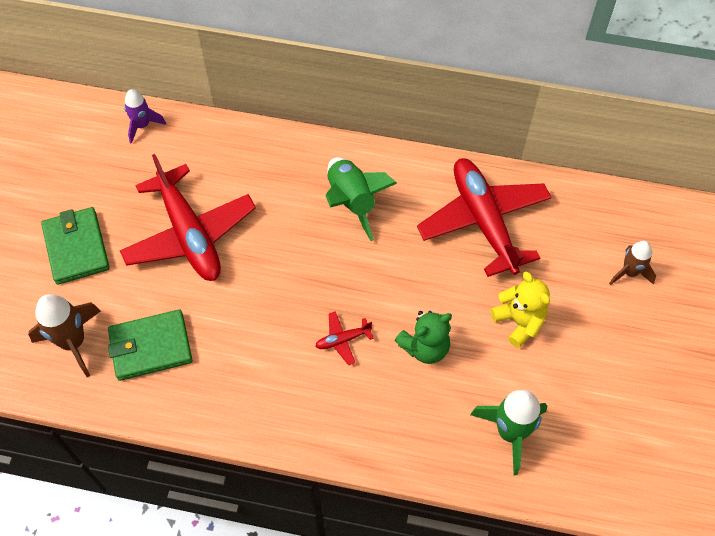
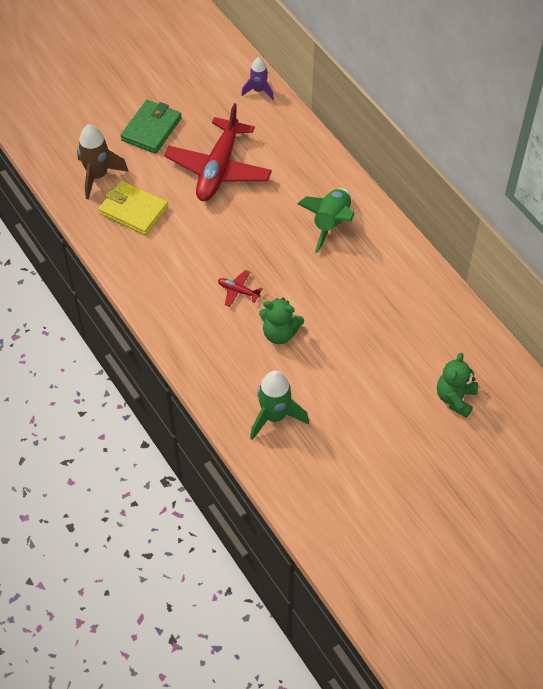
camera: 45 degrees right, 5 degrees down
(150, 347) = (133, 210): green wallet -> yellow wallet
(484, 221) = (398, 297): red plane -> none
(519, 321) = (351, 366): yellow teddy bear -> none
(629, 272) = (455, 398): brown rocket -> green teddy bear

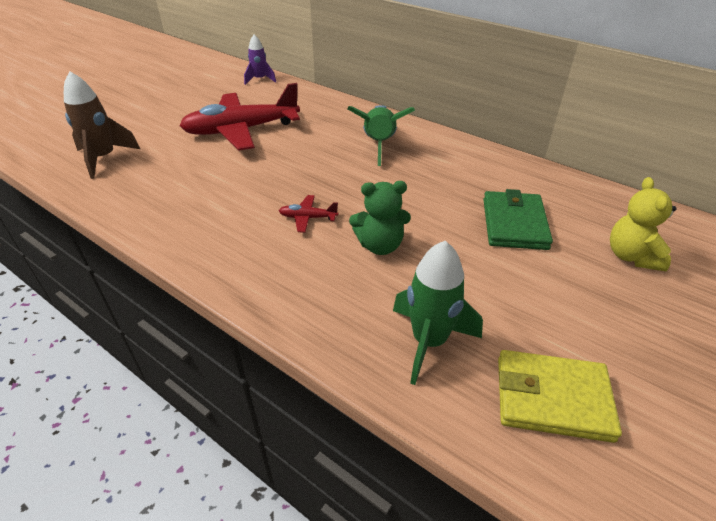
camera: 20 degrees left, 15 degrees down
(133, 210) = (153, 176): yellow wallet -> yellow wallet (552, 398)
(151, 129) = (160, 117): green wallet -> green wallet (514, 223)
(218, 169) = (241, 130): red plane -> red plane turned 75 degrees clockwise
(455, 398) = (631, 256): green teddy bear -> yellow teddy bear

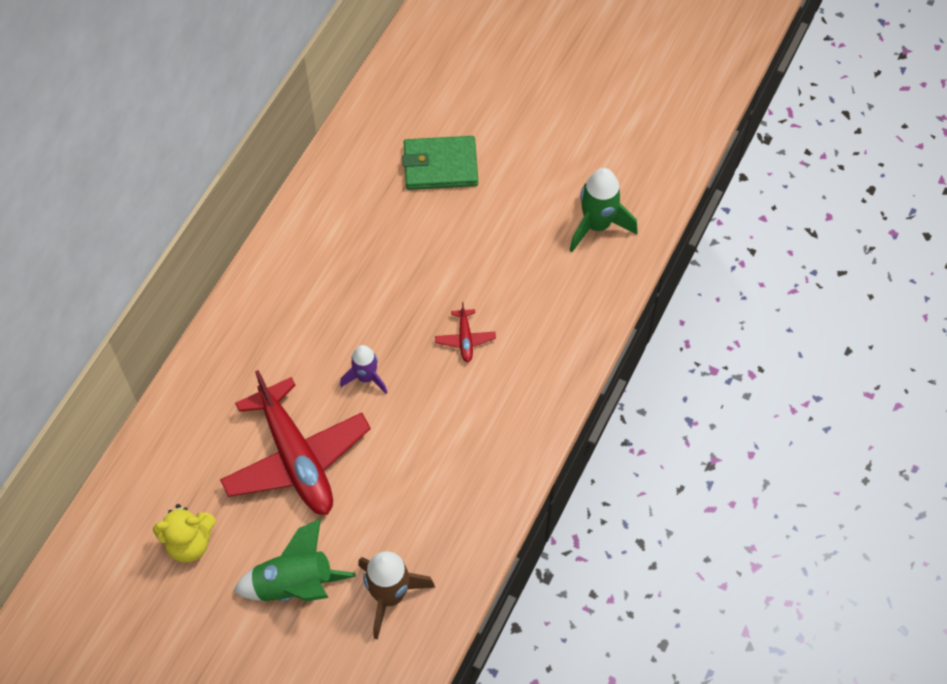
camera: 100 degrees left, 20 degrees up
(260, 79) = (133, 483): purple rocket -> purple rocket (366, 377)
(379, 145) = (311, 294): green rocket -> green rocket (295, 584)
(380, 245) = (494, 271): green teddy bear -> none
(552, 398) = (627, 153): yellow wallet -> none
(631, 256) = (469, 85): yellow teddy bear -> yellow teddy bear (189, 542)

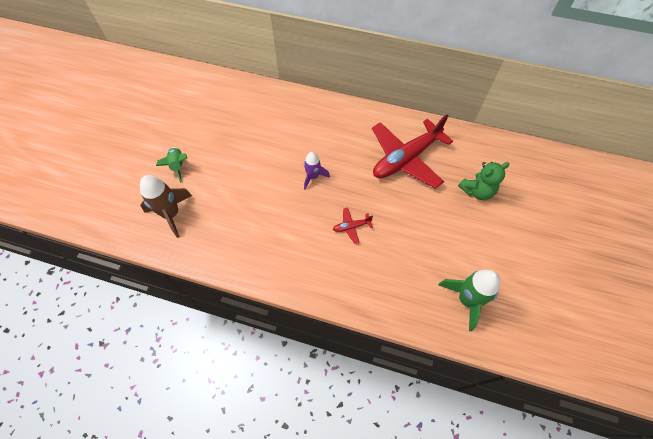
camera: 80 degrees right, 0 degrees up
(189, 542) = (201, 115): yellow teddy bear -> none
(295, 584) = (178, 166): green rocket -> green rocket, size x0.64
(296, 458) = (255, 152): red plane -> red plane (406, 158)
(440, 166) = (477, 191): green wallet -> green teddy bear

